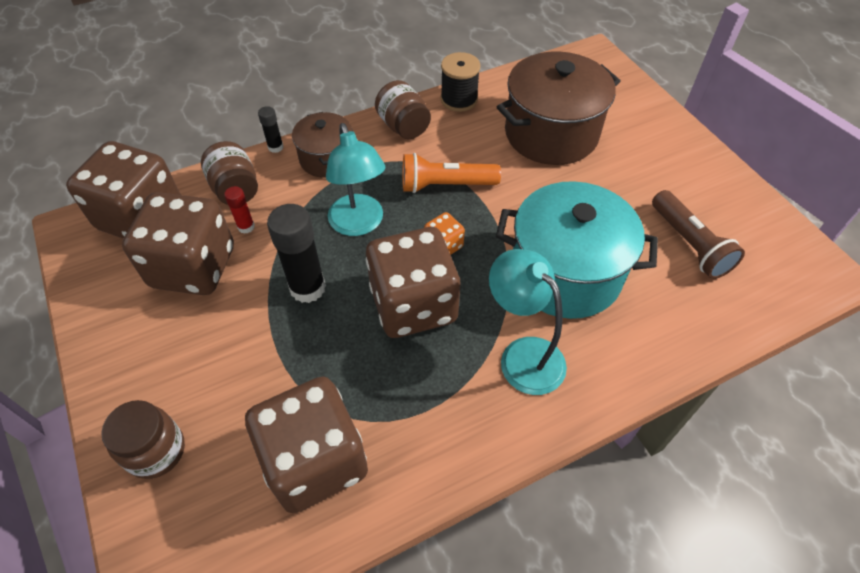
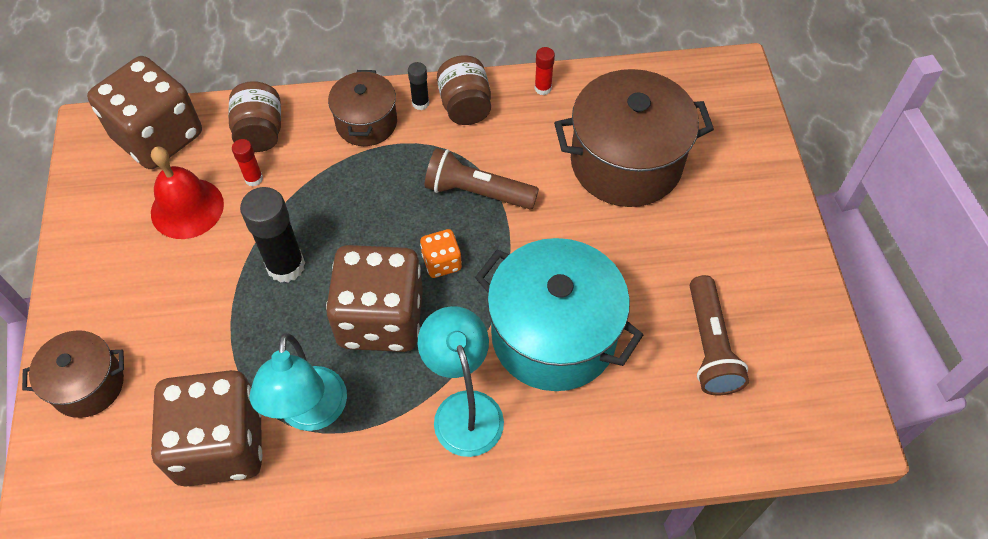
camera: 20 degrees right, 5 degrees up
(156, 451) = (88, 384): brown jar -> brown pot
(193, 267) = (187, 208): brown dice -> red bell
(275, 147) = (320, 93): black glue stick -> black glue stick (420, 103)
(359, 224) = (366, 211): turquoise lamp -> turquoise lamp (311, 413)
(445, 185) = (477, 192): orange flashlight -> brown flashlight
(459, 99) = (543, 88): black spool -> red glue stick

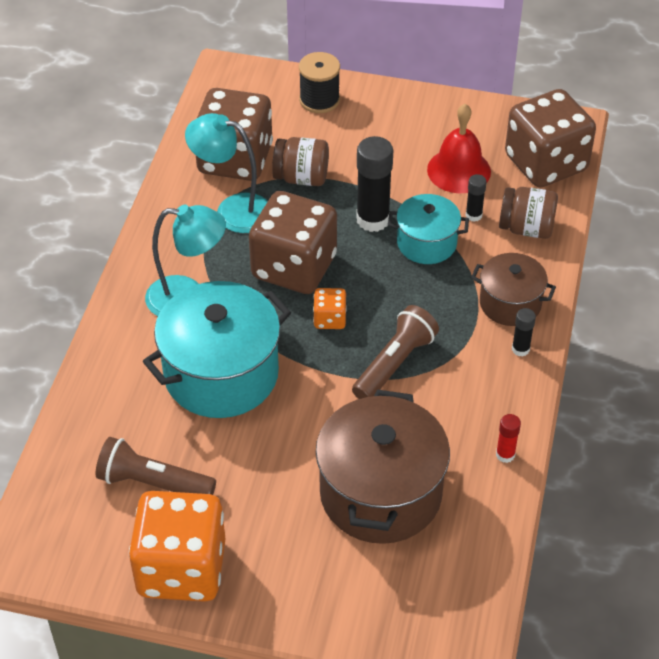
camera: 110 degrees right, 10 degrees down
(88, 384) = (319, 100): brown pot -> black spool
(254, 179) = (473, 215): red glue stick -> black glue stick
(306, 208) = (426, 243): none -> turquoise pot
(465, 106) = (504, 383): brown jar -> brown jar (301, 177)
(782, 285) = (182, 568): none -> orange dice

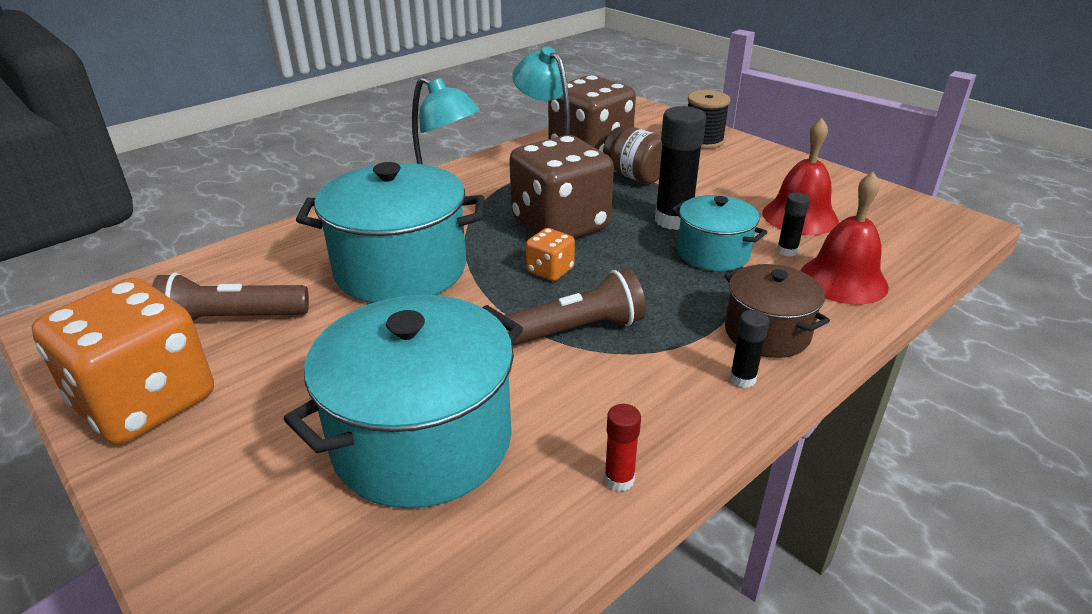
camera: 35 degrees right, 15 degrees down
(153, 483) = (231, 320): brown flashlight -> brown flashlight turned 60 degrees counterclockwise
(380, 493) = (422, 441): brown pot -> turquoise pot
(526, 228) = (843, 280): brown jar -> red bell
(546, 163) = (909, 240): brown dice -> none

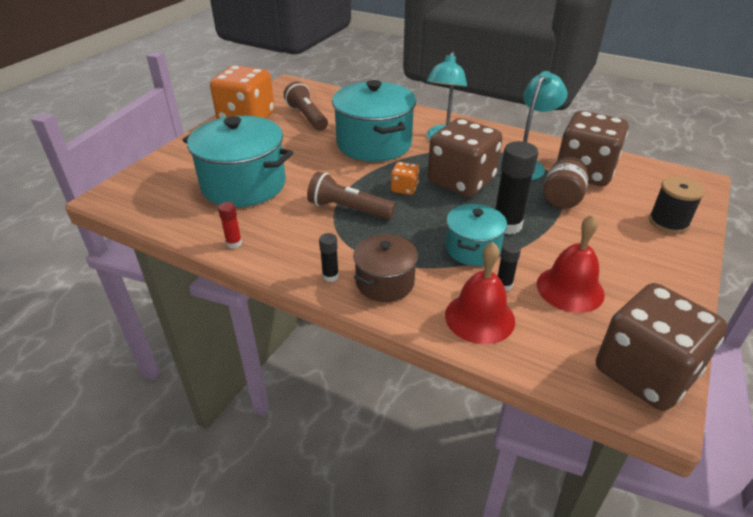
camera: 70 degrees right, 5 degrees up
(576, 330) = (348, 209): brown flashlight -> brown flashlight turned 150 degrees clockwise
(923, 216) = (644, 372): none -> brown dice

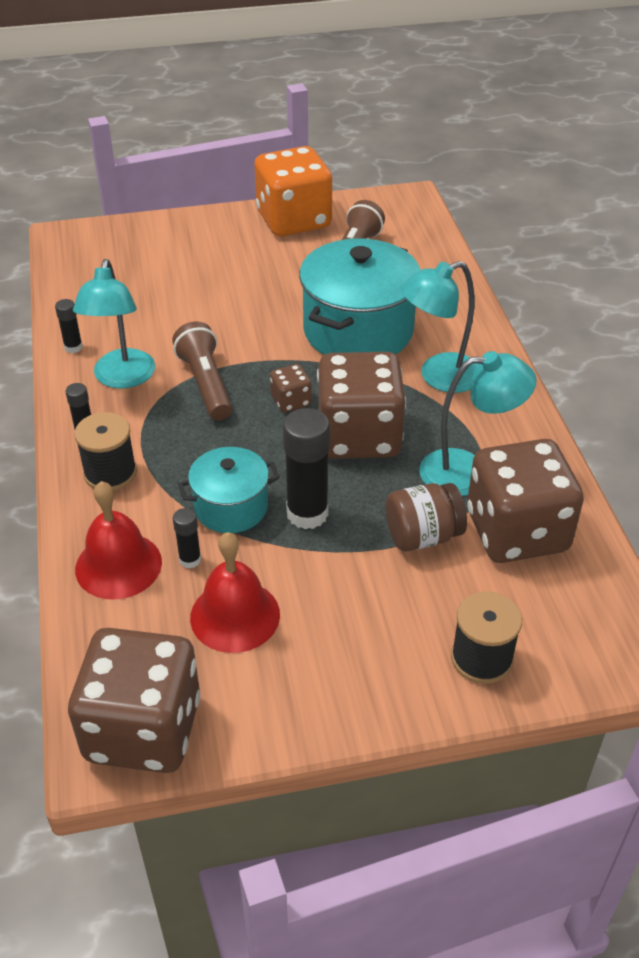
camera: 50 degrees right, 5 degrees up
(234, 243) = (73, 347): red glue stick -> black glue stick
(243, 185) = (170, 295): turquoise pot -> none
(297, 237) = (122, 378): none -> turquoise lamp
(385, 282) = (110, 473): brown pot -> black spool
(404, 188) = (291, 401): orange dice -> brown dice

